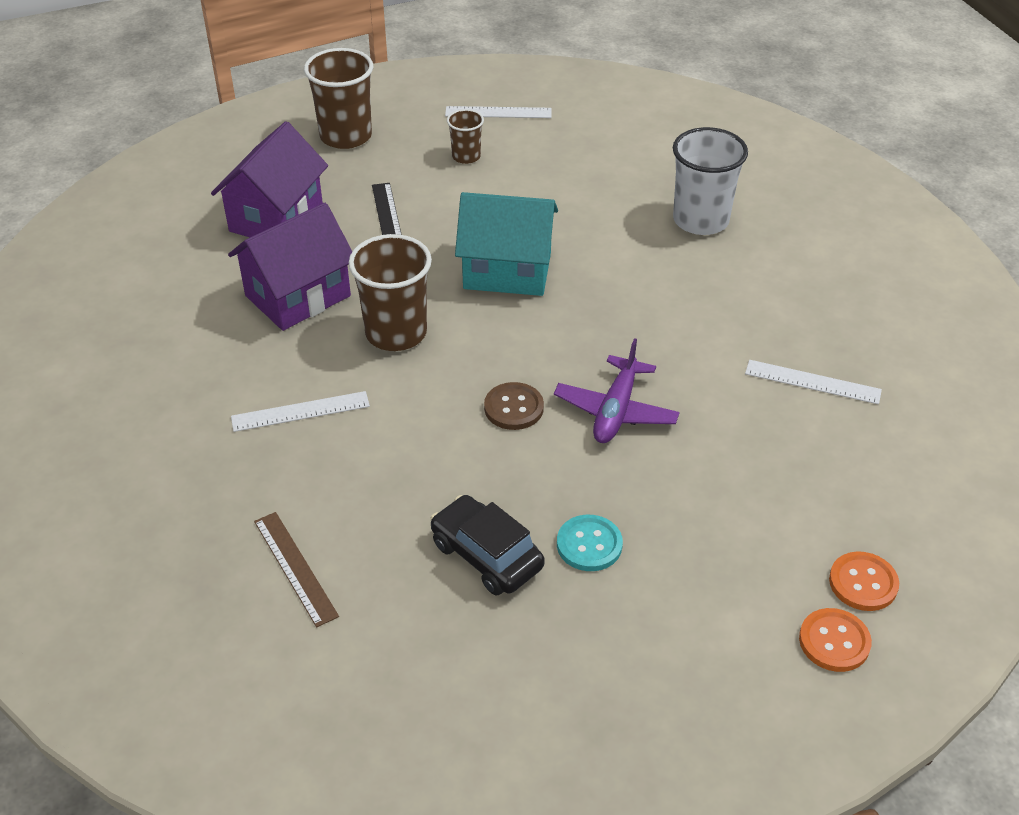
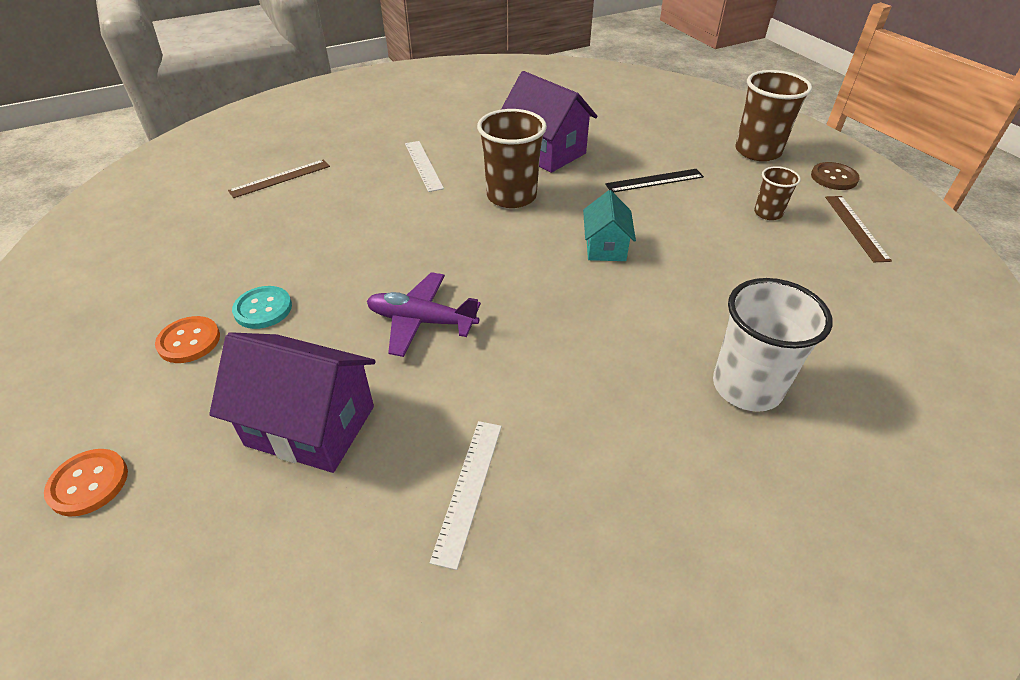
camera: 85 degrees right, 0 degrees up
(276, 217) = (634, 134): purple house -> purple house (311, 425)
(486, 555) = (267, 255): black car -> none
(498, 112) = (856, 227): white ruler -> brown ruler
(507, 271) = (605, 247): turquoise house -> turquoise house, size x0.59
(513, 408) = (426, 260): brown button -> brown button (834, 178)
(863, 583) = (151, 517): orange button -> orange button (189, 341)

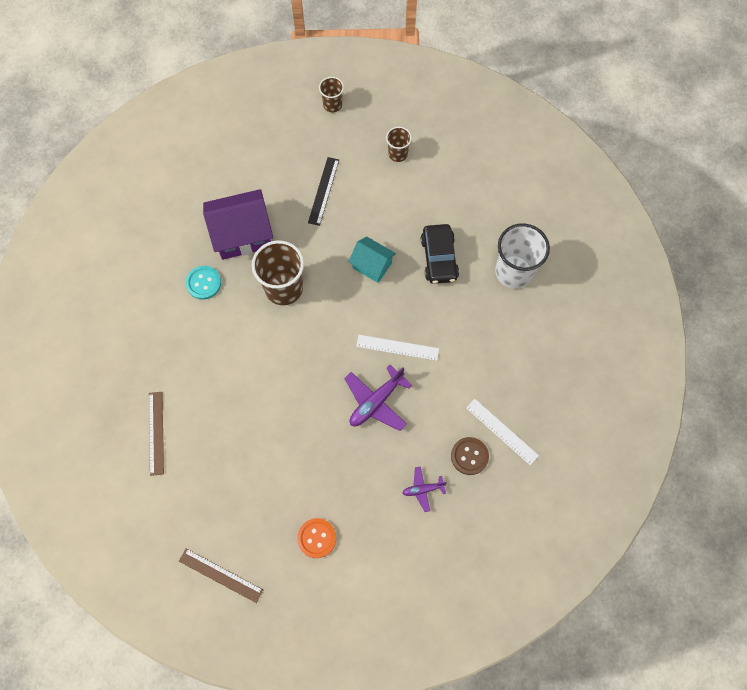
camera: 60 degrees left, 25 degrees up
(88, 483) = (402, 608): orange button -> none
(263, 309) = (311, 488): turquoise button -> turquoise button (203, 283)
(311, 425) = (423, 489): purple house -> purple plane
(423, 165) = (205, 325): white ruler -> white ruler (397, 347)
(678, 300) = (439, 258): none -> black car
(757, 151) = (332, 105): brown cup -> brown cup, size x0.54
(834, 178) = (388, 88): brown button -> brown button (469, 456)
(856, 227) = (439, 120): brown ruler -> brown ruler (220, 575)

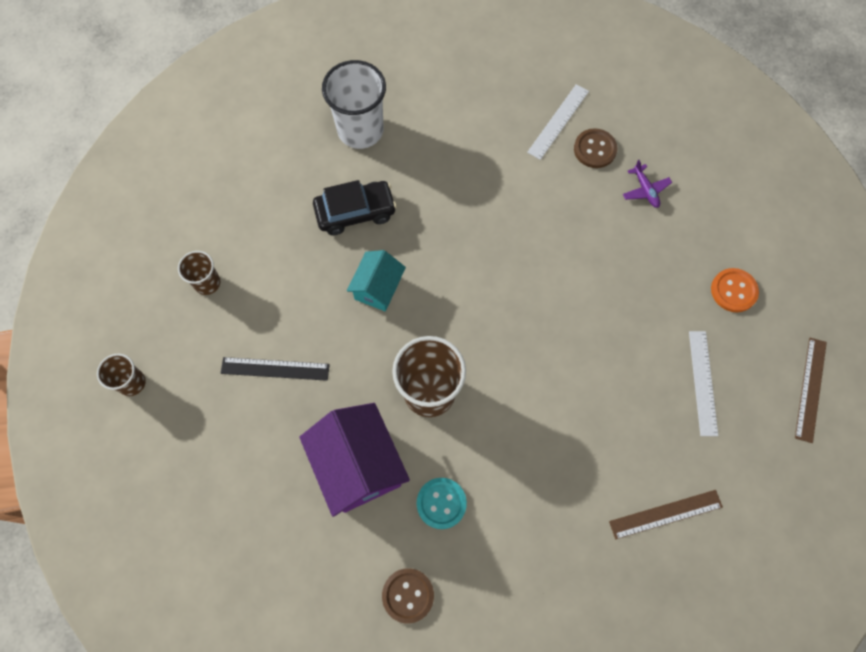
camera: 100 degrees left, 0 degrees up
(150, 253) = (408, 595): none -> brown button
(376, 402) = (556, 254): purple plane -> none
(397, 347) = (482, 241): white ruler -> white ruler (702, 382)

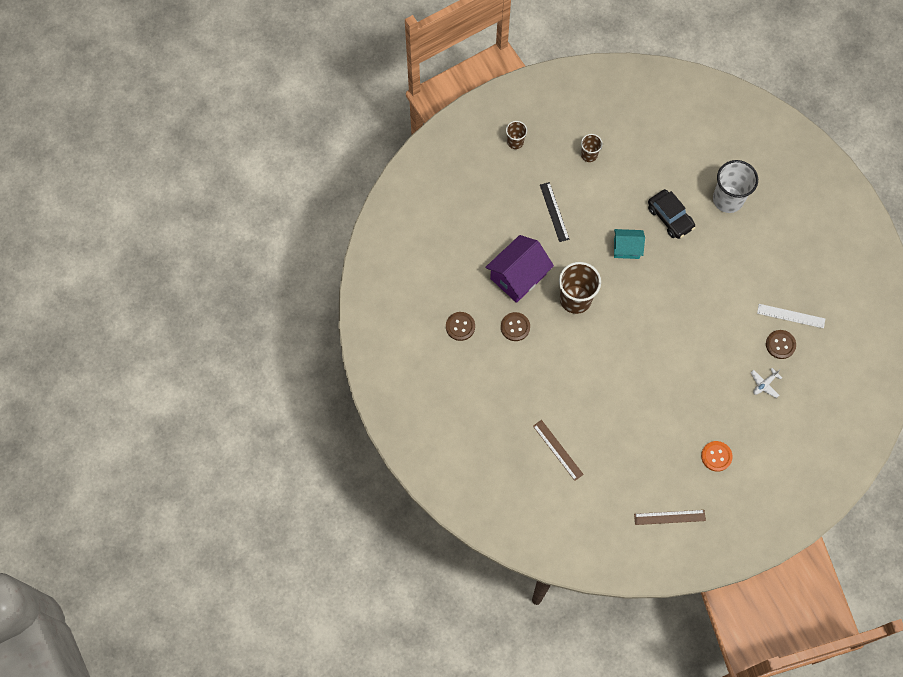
camera: 70 degrees right, 0 degrees up
(441, 503) = (515, 327): turquoise button -> brown button
(645, 190) = (764, 384): purple plane -> white plane
(702, 382) = (646, 452): white ruler -> none

